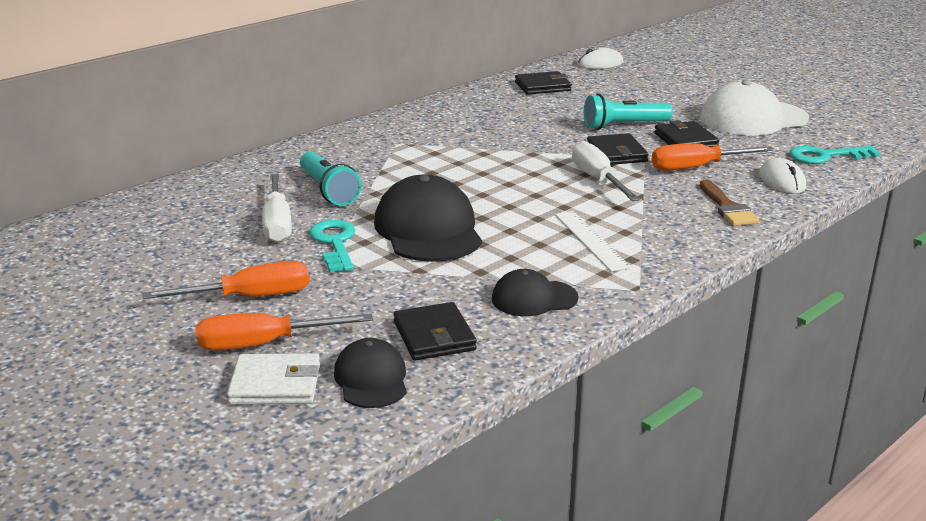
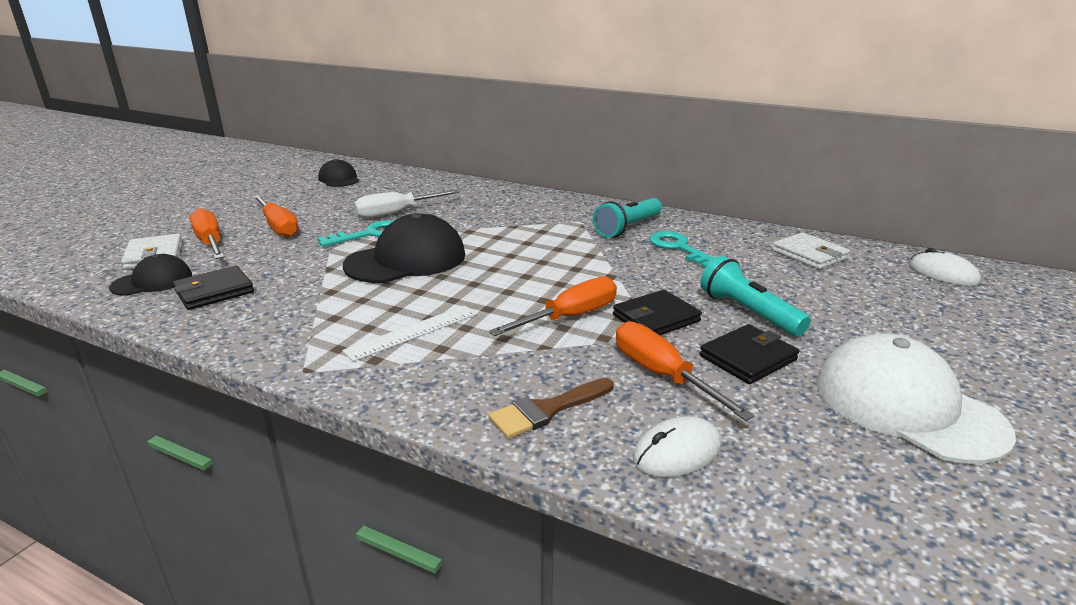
camera: 70 degrees right, 0 degrees up
(328, 190) = (463, 216): turquoise flashlight -> turquoise flashlight (627, 228)
(534, 298) = (280, 321): black cap -> black cap (339, 179)
(542, 86) = (809, 254): black wallet -> white wallet
(598, 180) = (570, 317): white screwdriver -> orange screwdriver
(825, 156) = (827, 494): turquoise key -> turquoise key (679, 248)

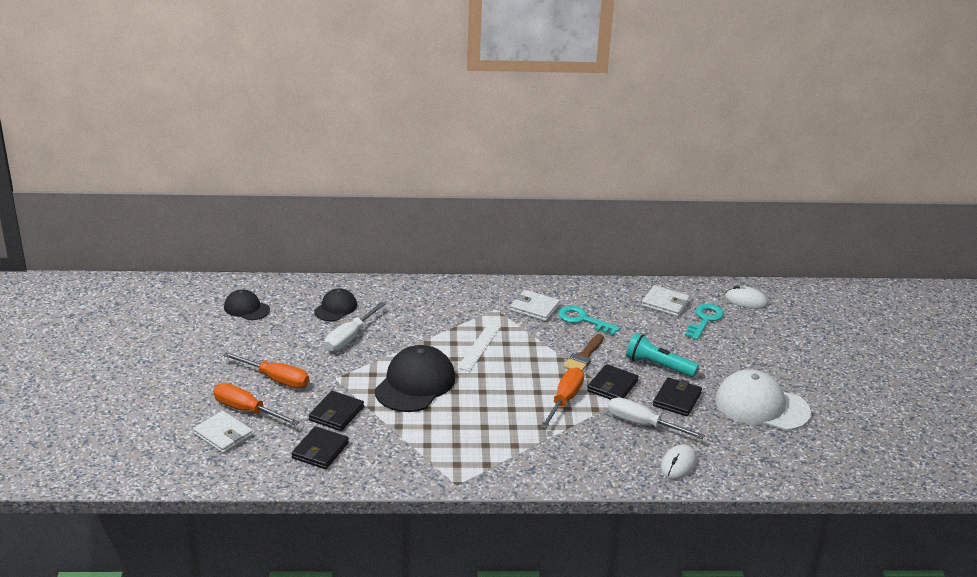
camera: 30 degrees left, 5 degrees up
(152, 281) = (262, 456): black cap -> black cap (335, 308)
(286, 265) = (336, 413): none -> black wallet
(369, 234) = (358, 367): turquoise key -> turquoise key (705, 320)
(412, 332) = (486, 439): white ruler -> white ruler (479, 347)
(547, 410) = (604, 463): brown brush -> brown brush (584, 356)
(627, 228) = (534, 308): turquoise flashlight -> white wallet
(662, 375) = (642, 424): orange screwdriver -> white screwdriver

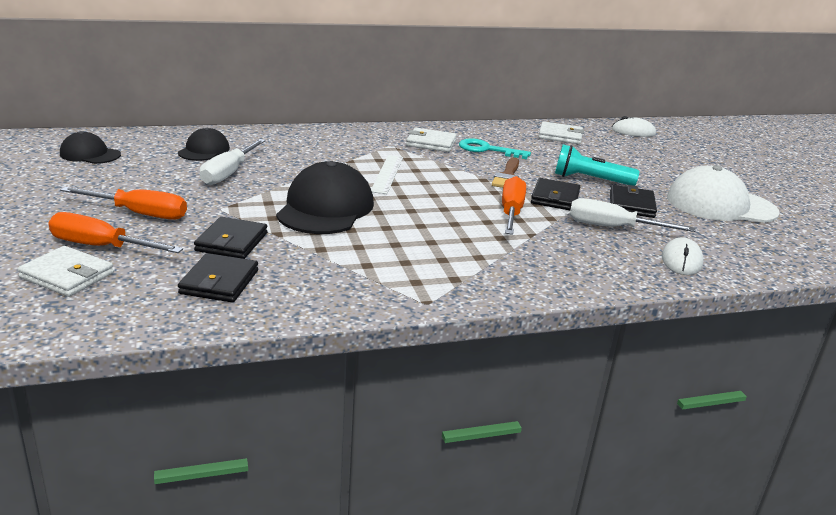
camera: 15 degrees left, 5 degrees down
(705, 320) = (607, 145): turquoise key -> none

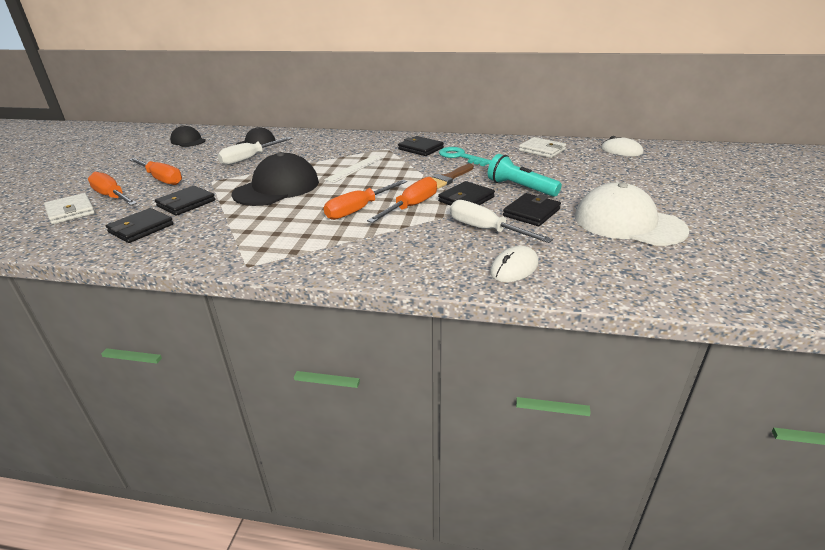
camera: 30 degrees right, 5 degrees up
(431, 143) = (420, 148): white wallet -> black wallet
(460, 223) = (359, 210): none -> orange screwdriver

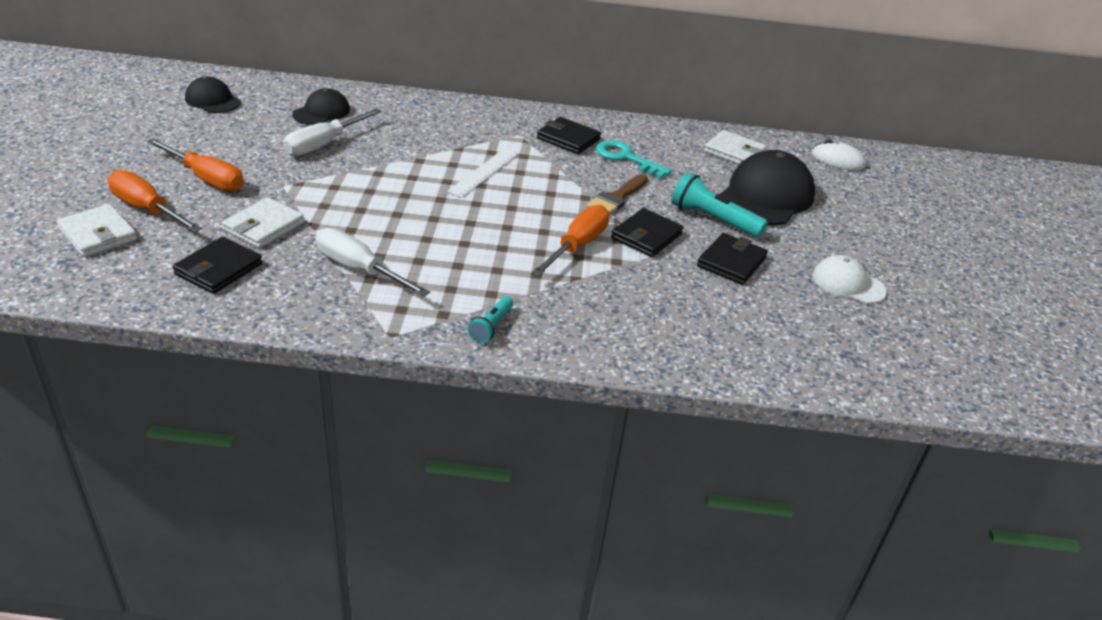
camera: 10 degrees left, 5 degrees up
(186, 203) = (264, 226): black wallet -> white wallet
(277, 188) = (384, 204): black cap -> black cap (765, 196)
(328, 258) = (491, 327): none -> turquoise flashlight
(359, 210) = (509, 248): orange screwdriver -> none
(485, 230) = (678, 288): white screwdriver -> white screwdriver (359, 269)
(514, 268) = (719, 347): white mouse -> none
(628, 223) = (848, 284): white cap -> white cap, size x0.56

